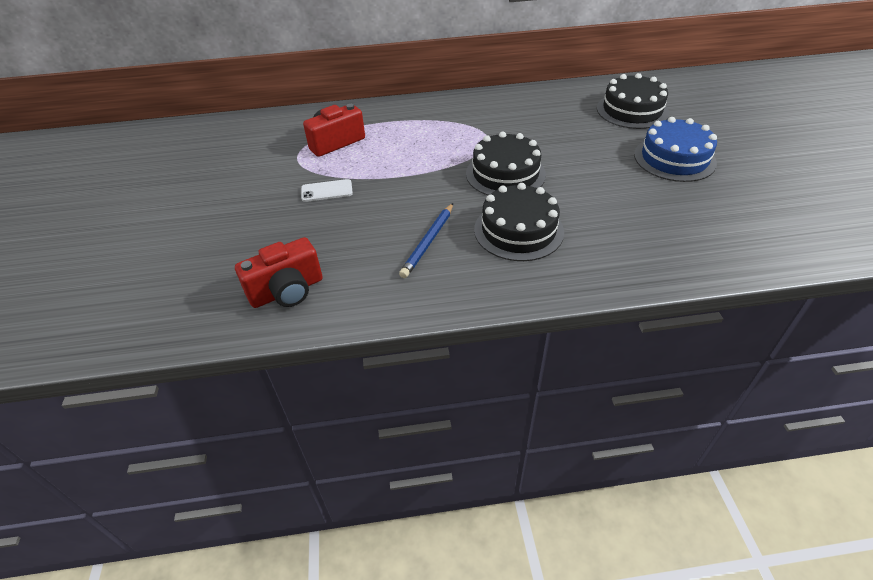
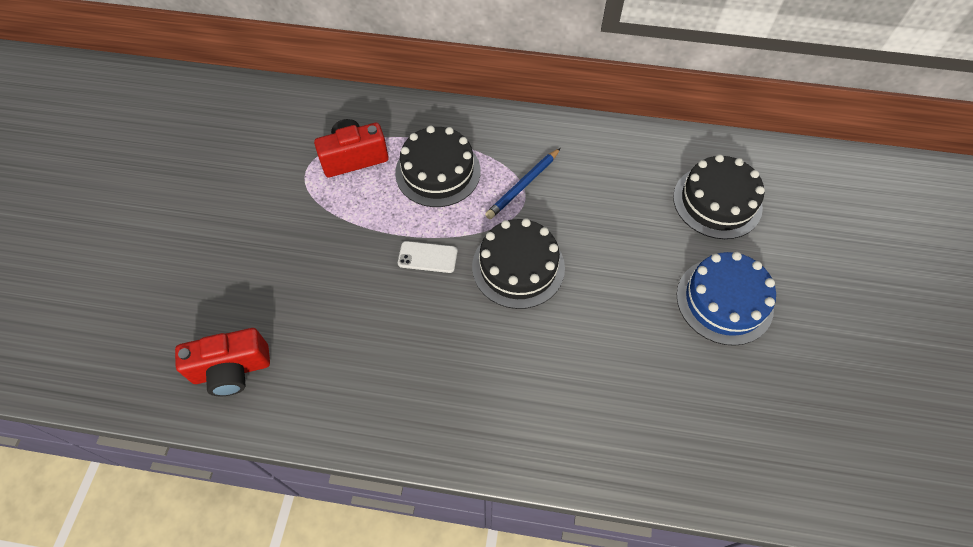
camera: 15 degrees right, 15 degrees up
(327, 191) = (318, 235): white phone -> white phone (427, 257)
(428, 242) = (393, 346): blue pencil -> blue pencil (522, 185)
(518, 230) = (493, 359): black cake -> black cake (438, 172)

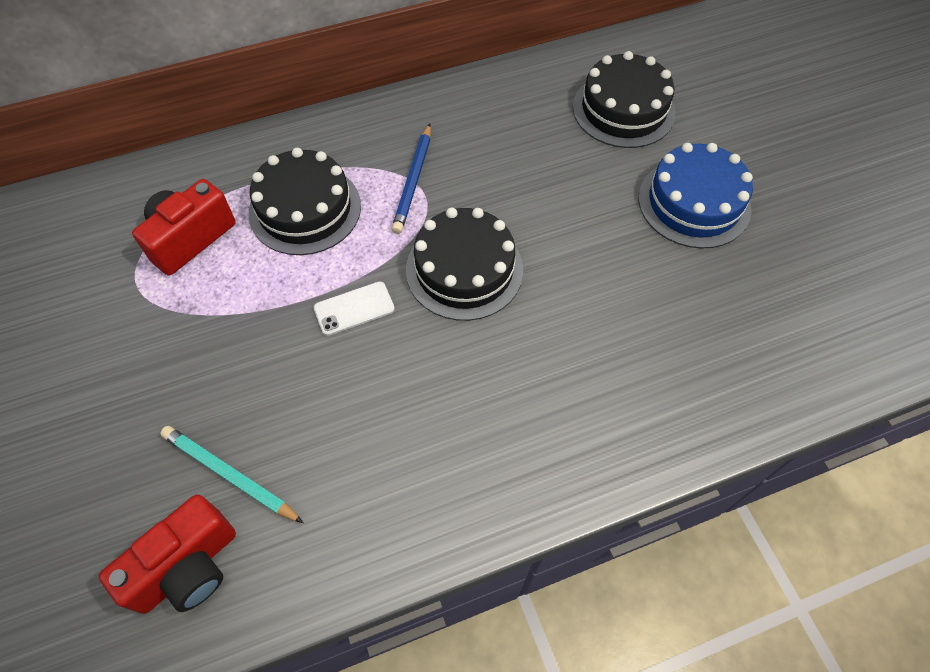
camera: 30 degrees left, 0 degrees up
(288, 326) = (229, 474): none -> turquoise pencil

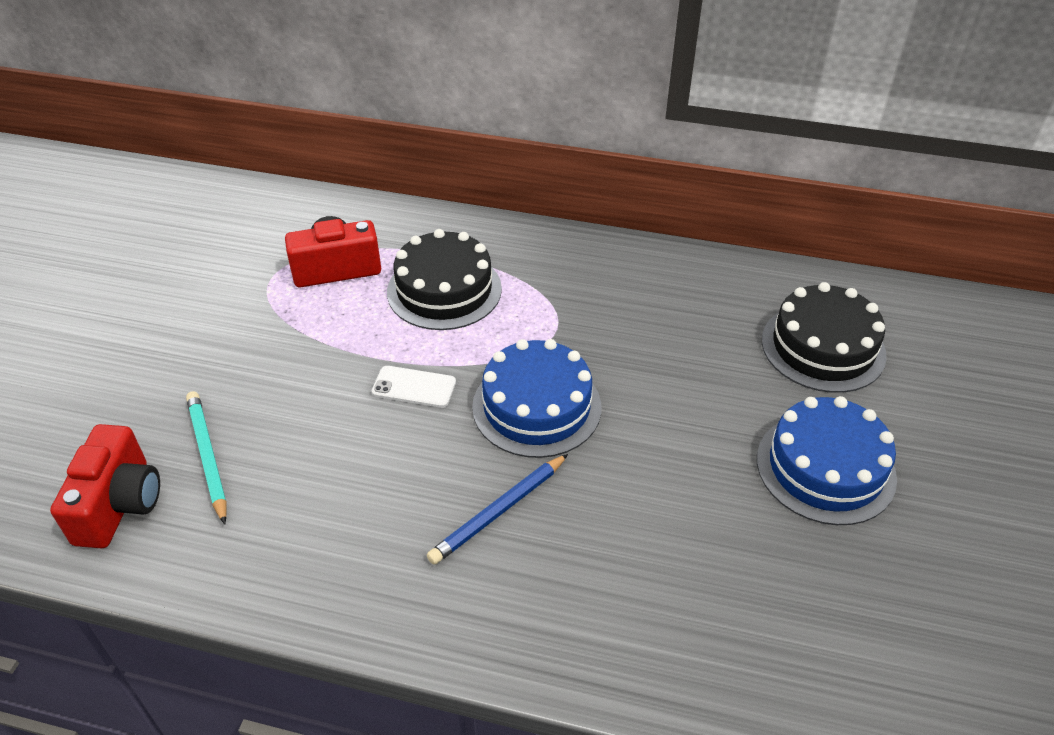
camera: 35 degrees right, 15 degrees down
(188, 567) = (120, 504): red camera -> red camera turned 75 degrees counterclockwise
(413, 181) = (556, 312): blue pencil -> blue pencil (498, 511)
(464, 269) = (536, 406): black cake -> blue cake

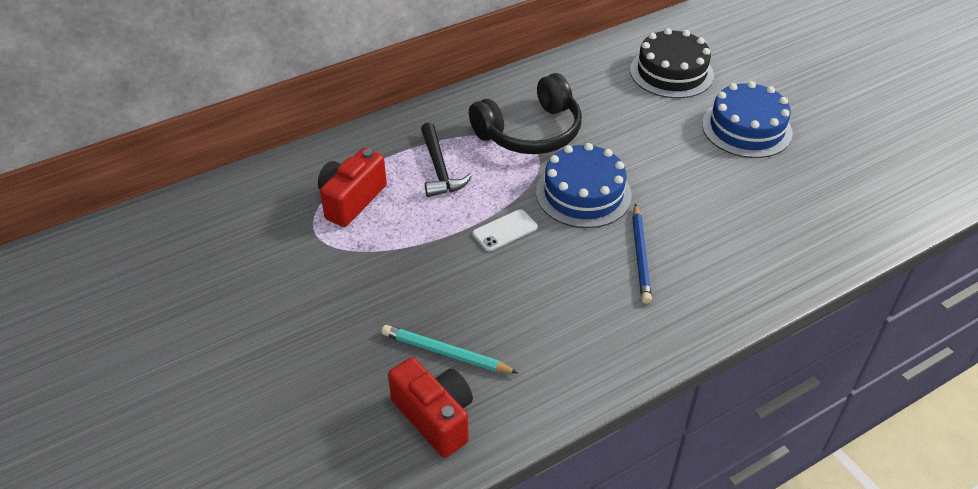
camera: 45 degrees left, 0 degrees up
(444, 290) = (439, 169): black cake -> black hammer
(576, 311) = (530, 132): none -> black headphones

